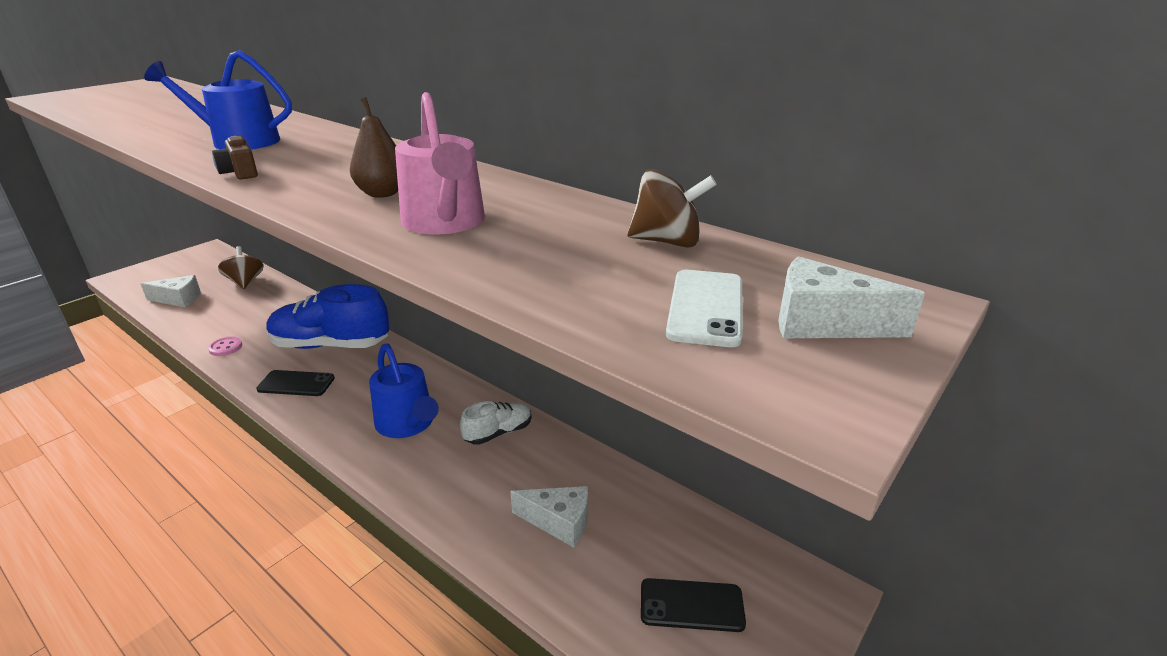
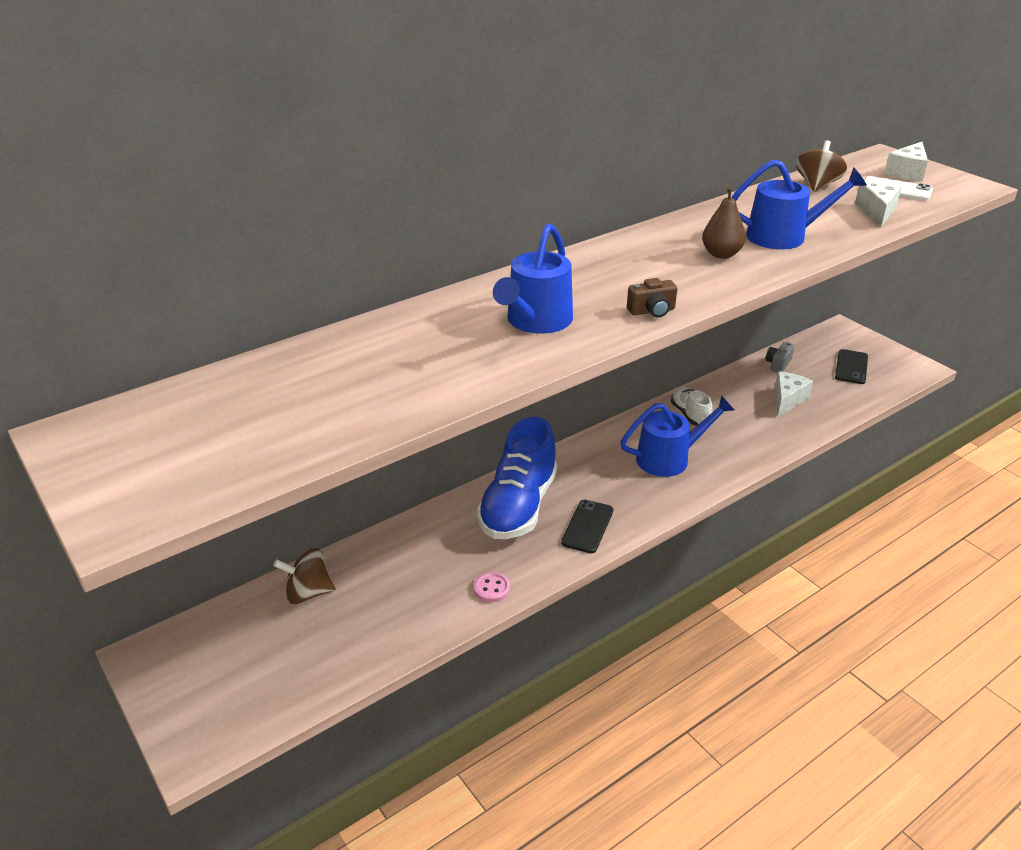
camera: 75 degrees left, 5 degrees up
(178, 299) = (327, 657): white cheese -> white cheese (877, 211)
(445, 223) = (784, 236): pink watering can -> blue watering can
(655, 509) = (778, 364): none -> grey camera

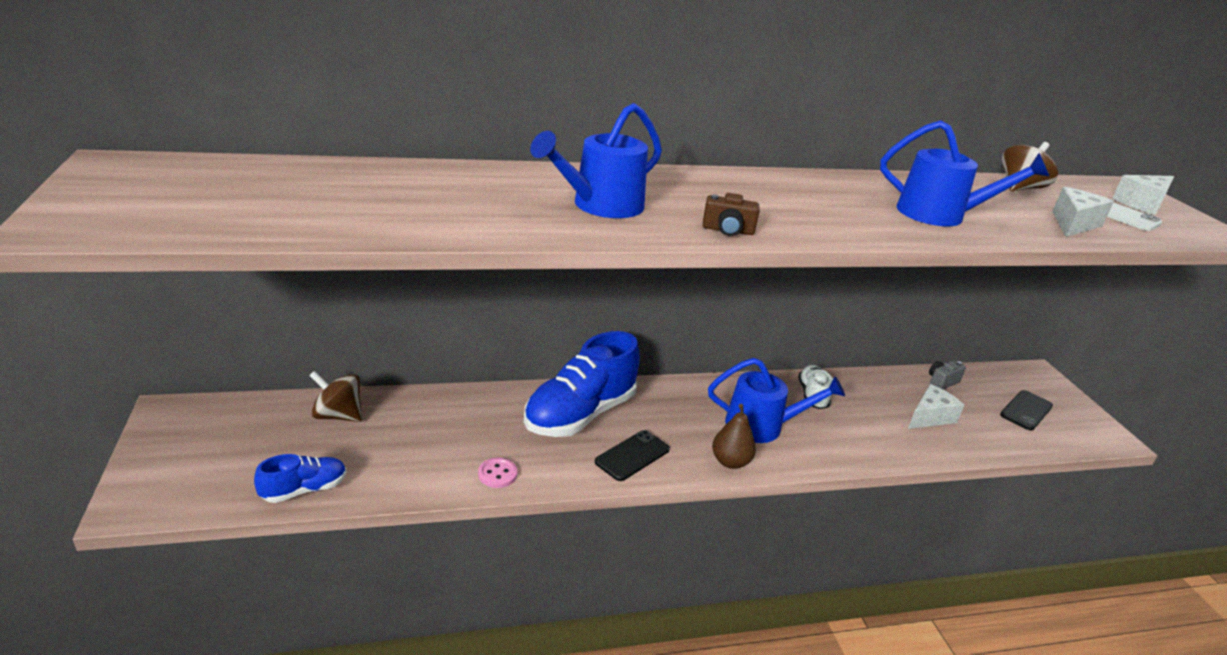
camera: 20 degrees right, 5 degrees down
(339, 672) = (304, 490): none -> blue shoe
(721, 254) = (853, 210): brown pear -> brown pear (730, 462)

